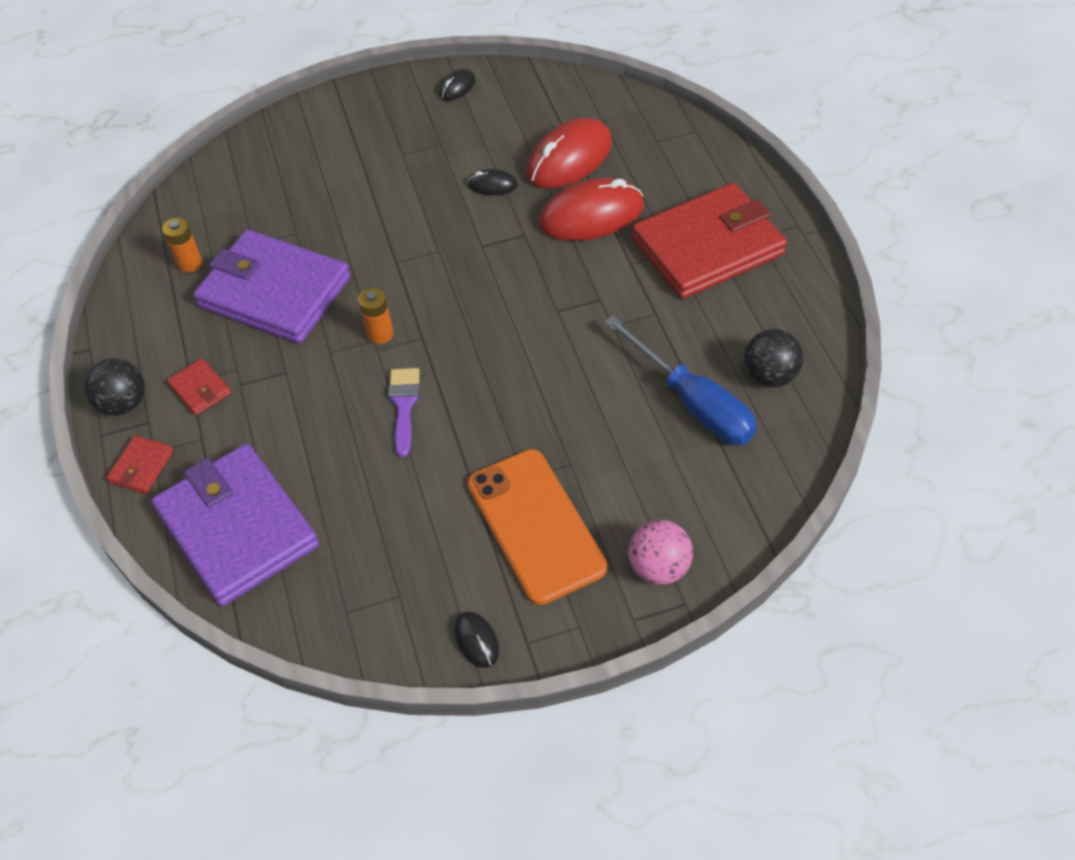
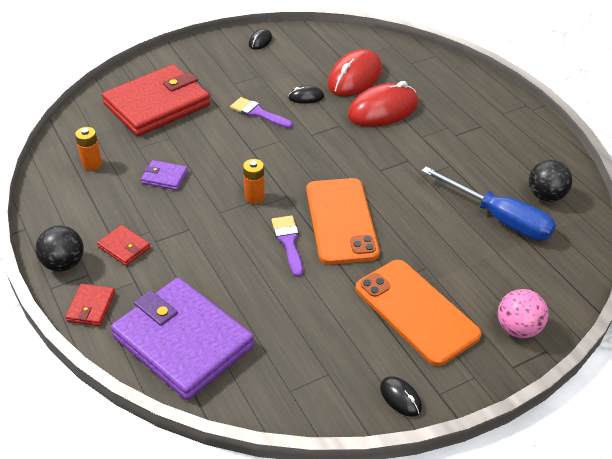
camera: 15 degrees left, 10 degrees down
(274, 292) = (164, 177): purple wallet -> purple wallet, size x0.41
(421, 205) = (258, 113): none -> purple brush
(480, 382) = (341, 221): none -> orange phone
(707, 246) = (470, 122): red wallet -> red wallet (157, 105)

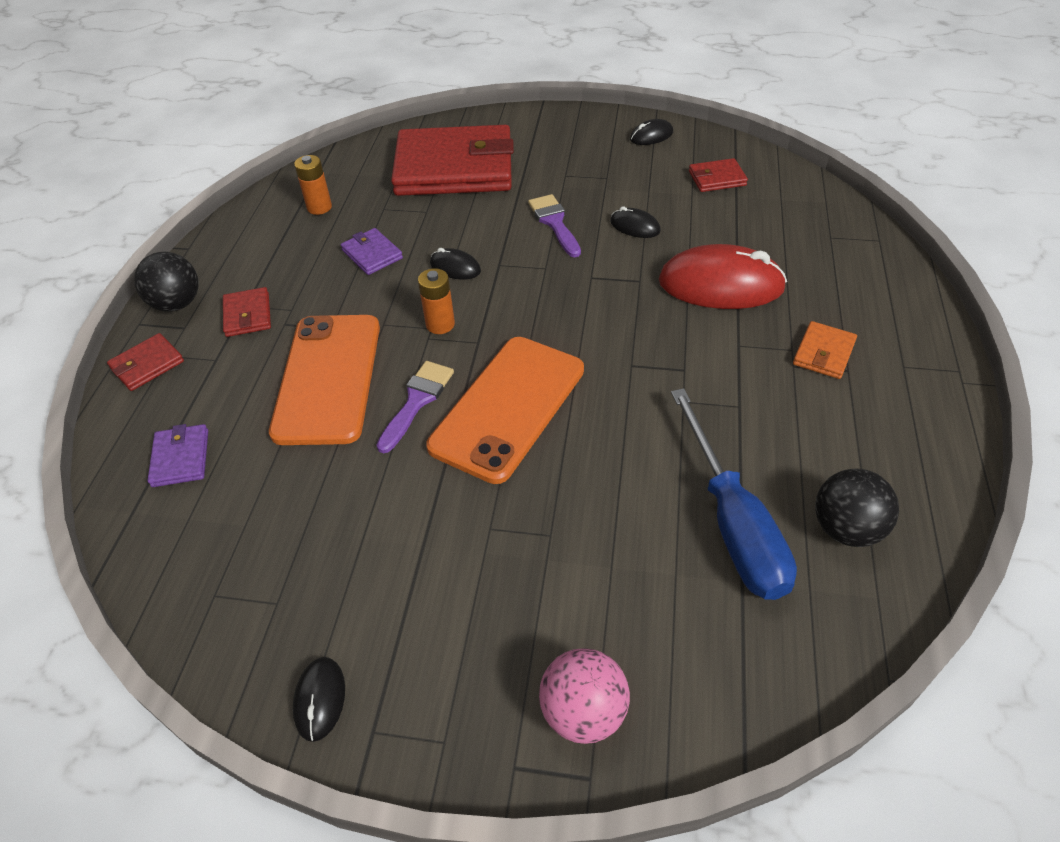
camera: 40 degrees right, 5 degrees up
(183, 341) = (180, 458): purple wallet -> purple wallet, size x0.41
(227, 162) = (455, 267): none -> black mouse
(323, 53) = (717, 178): none -> red wallet
(354, 77) = (726, 226): red mouse -> none
(416, 311) = (470, 589): orange phone -> orange phone (328, 378)
(463, 122) = (824, 353): none -> orange wallet

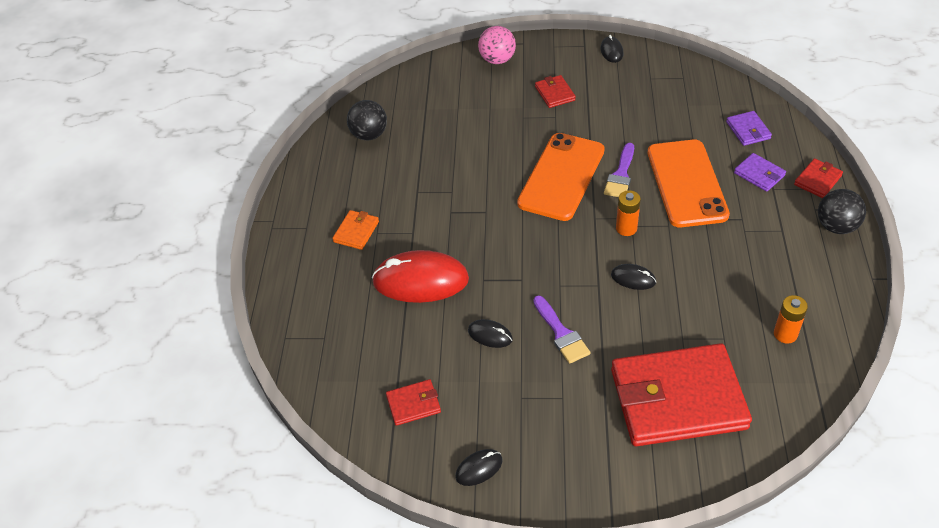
camera: 175 degrees right, 0 degrees up
(248, 315) = (774, 222): red wallet -> red wallet (555, 93)
(372, 254) = (708, 285): purple wallet -> purple wallet (759, 174)
(732, 523) = (427, 131): blue screwdriver -> none

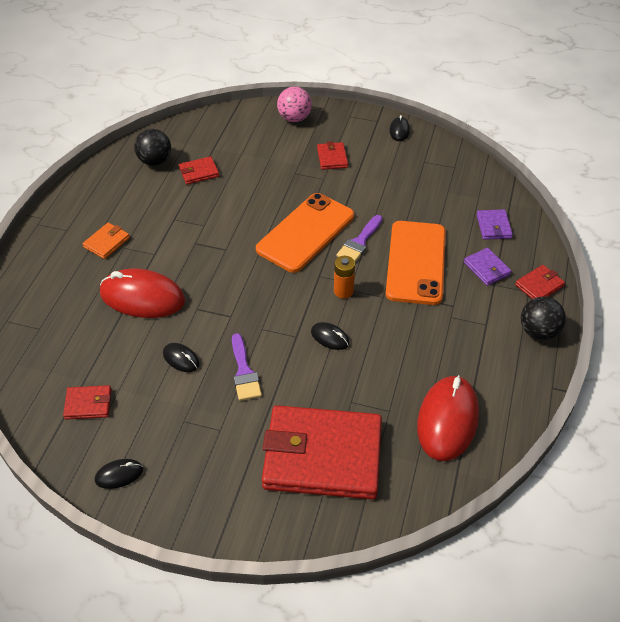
camera: 10 degrees right, 0 degrees up
(422, 137) = (199, 172): none -> red wallet
(785, 334) = (447, 420): orange battery -> red mouse

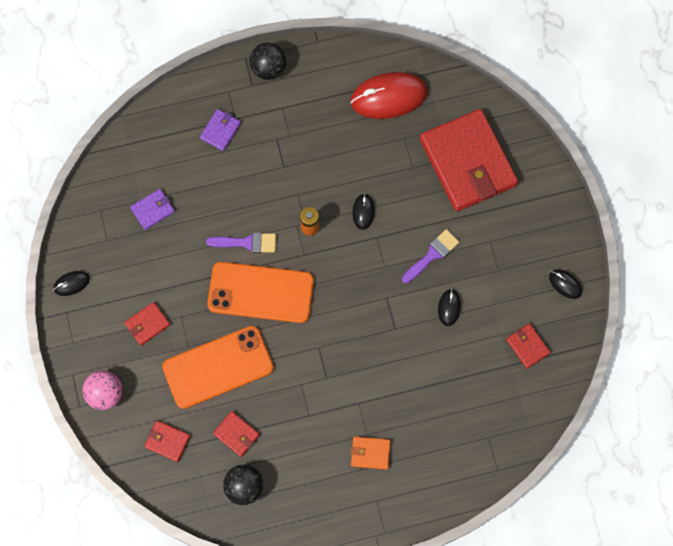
camera: 120 degrees left, 25 degrees up
(142, 297) = (410, 379): red mouse -> none
(416, 262) = (245, 187): orange phone -> orange phone (218, 367)
(493, 226) = (165, 145): purple wallet -> purple wallet (152, 210)
(539, 285) = (217, 85): red wallet -> red wallet (167, 441)

